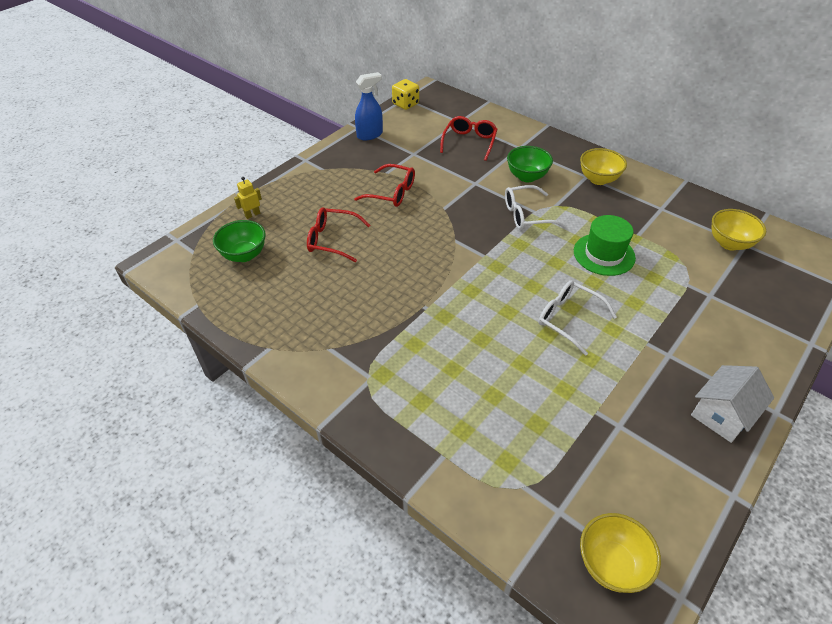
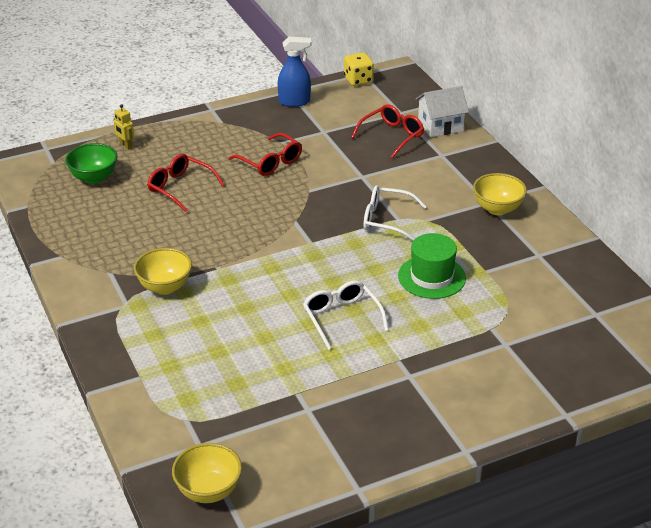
camera: 25 degrees right, 10 degrees down
(252, 214) = (126, 146): yellow robot -> yellow robot turned 120 degrees counterclockwise
(527, 177) = (421, 185): green bowl -> none
(722, 414) = (411, 434): white house -> white house (440, 126)
(729, 243) = (578, 308): yellow bowl -> yellow bowl (165, 287)

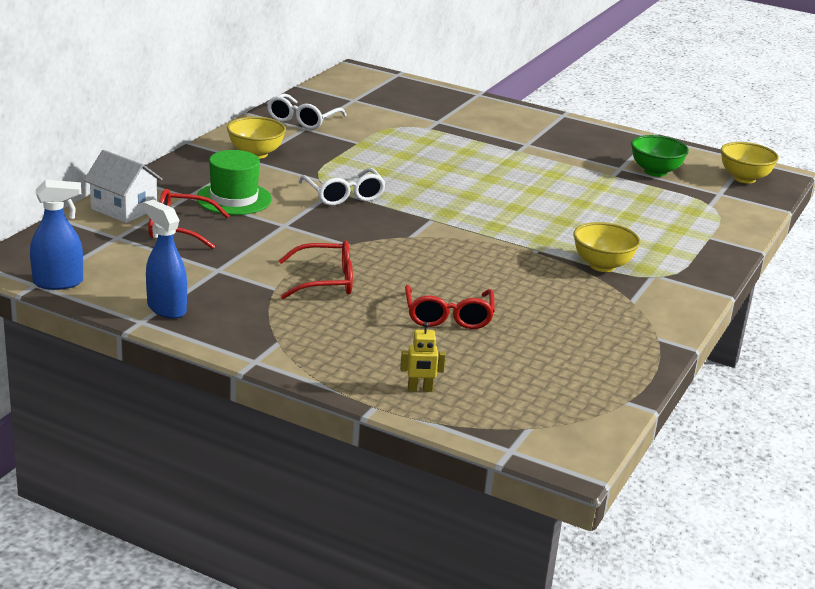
camera: 130 degrees left, 10 degrees down
(94, 178) = (513, 381): green bowl -> green bowl (655, 172)
(126, 146) = (420, 389): yellow robot -> yellow robot turned 75 degrees clockwise
(270, 162) = (325, 281): red glasses -> red glasses turned 75 degrees clockwise
(342, 318) = (508, 180): white glasses -> white glasses (303, 120)
(358, 80) = (58, 283): yellow dice -> blue spray bottle
(431, 277) = (399, 160): green hat -> green hat (234, 199)

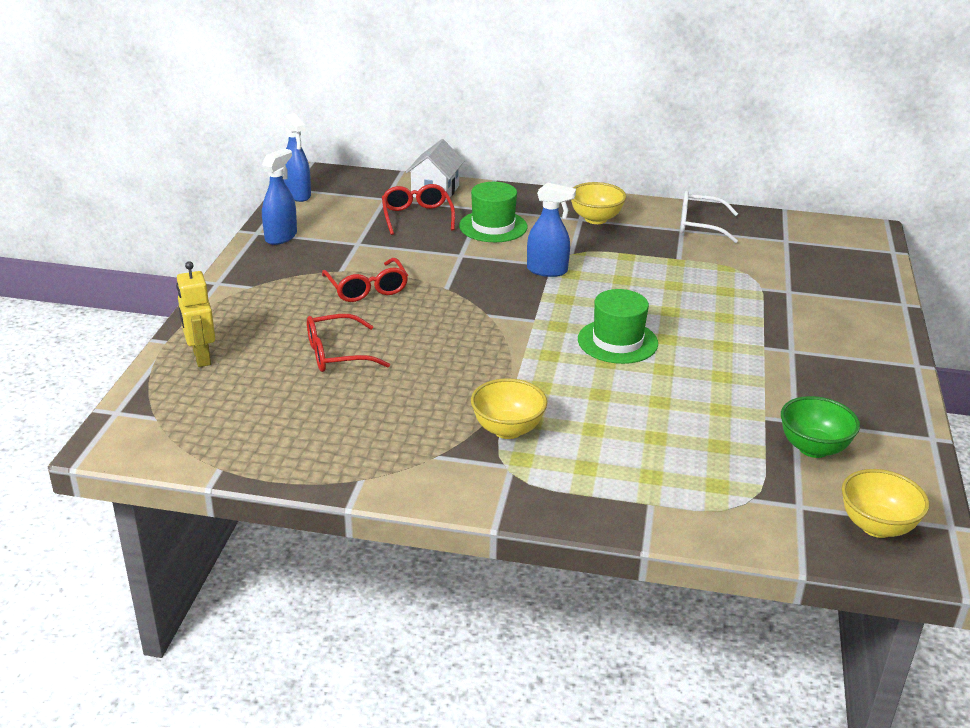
camera: 75 degrees right, 5 degrees up
(344, 195) = (547, 270): white glasses -> blue spray bottle
(420, 389) = (201, 357): yellow robot -> yellow robot, size x1.60
(485, 196) = (617, 341): none -> green hat

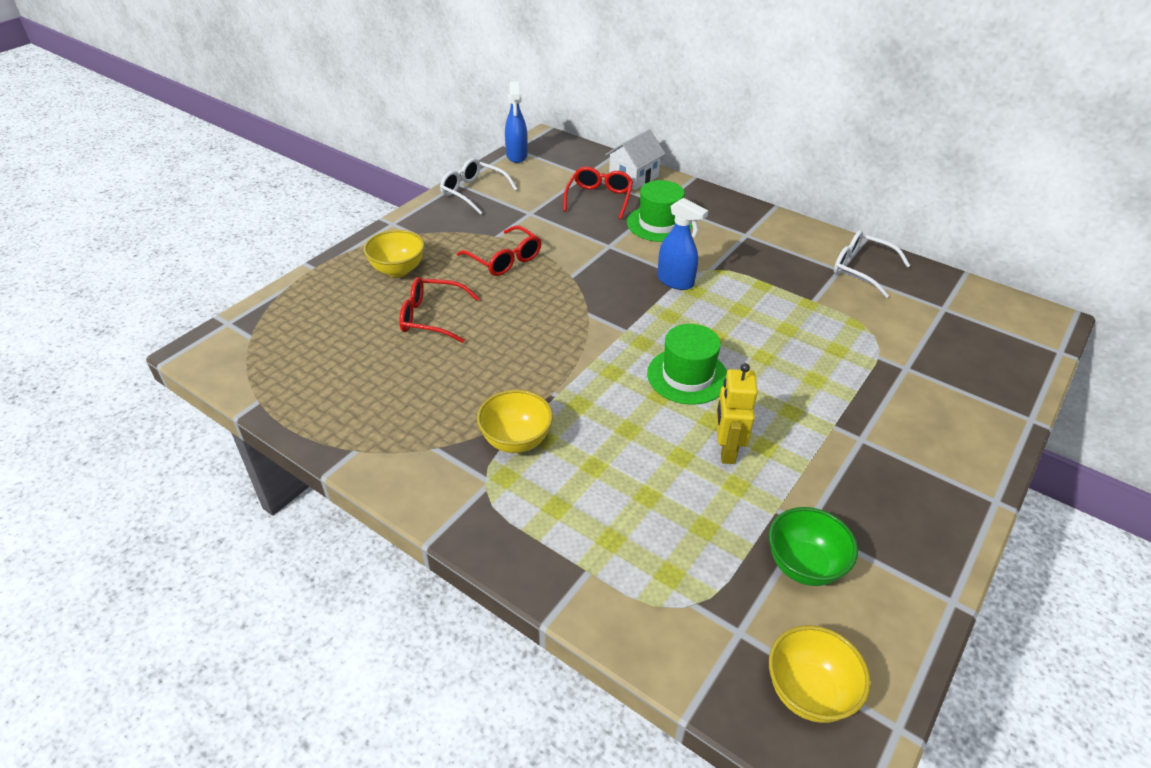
camera: 25 degrees right, 10 degrees up
(201, 357) = (326, 290): yellow robot -> yellow robot (726, 450)
(281, 237) = (473, 192): blue spray bottle -> white glasses
(367, 288) = (504, 259): red glasses -> red glasses turned 45 degrees counterclockwise
(595, 219) = (761, 238): yellow bowl -> yellow bowl (398, 270)

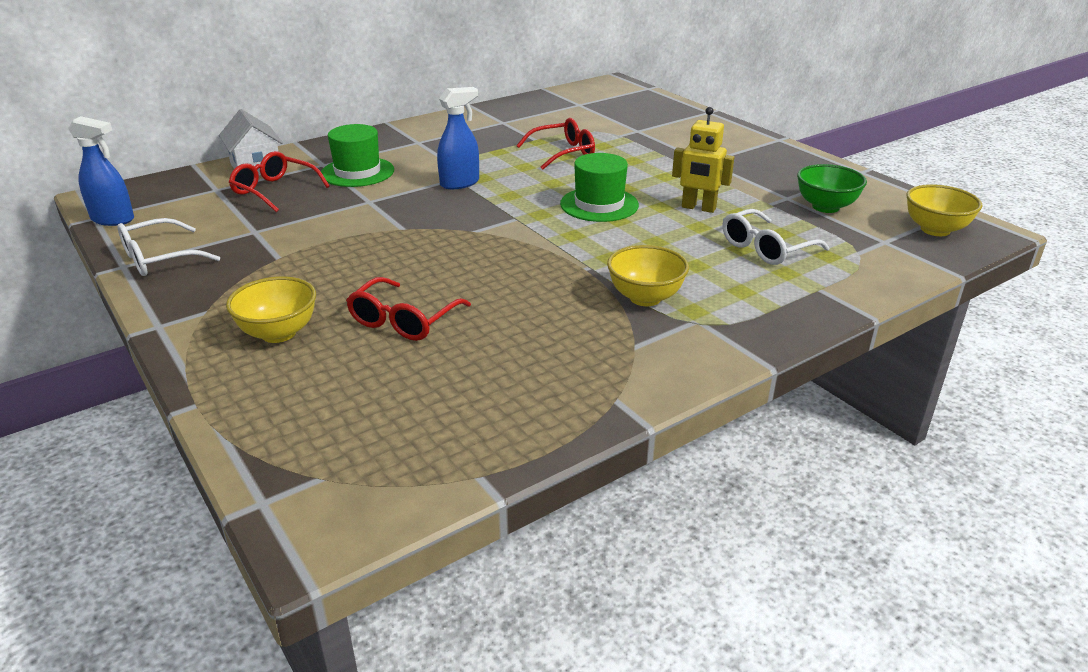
camera: 70 degrees left, 10 degrees down
(504, 259) = (332, 260): red glasses -> red glasses (562, 153)
(862, 269) = (510, 115): white glasses -> white glasses (766, 248)

